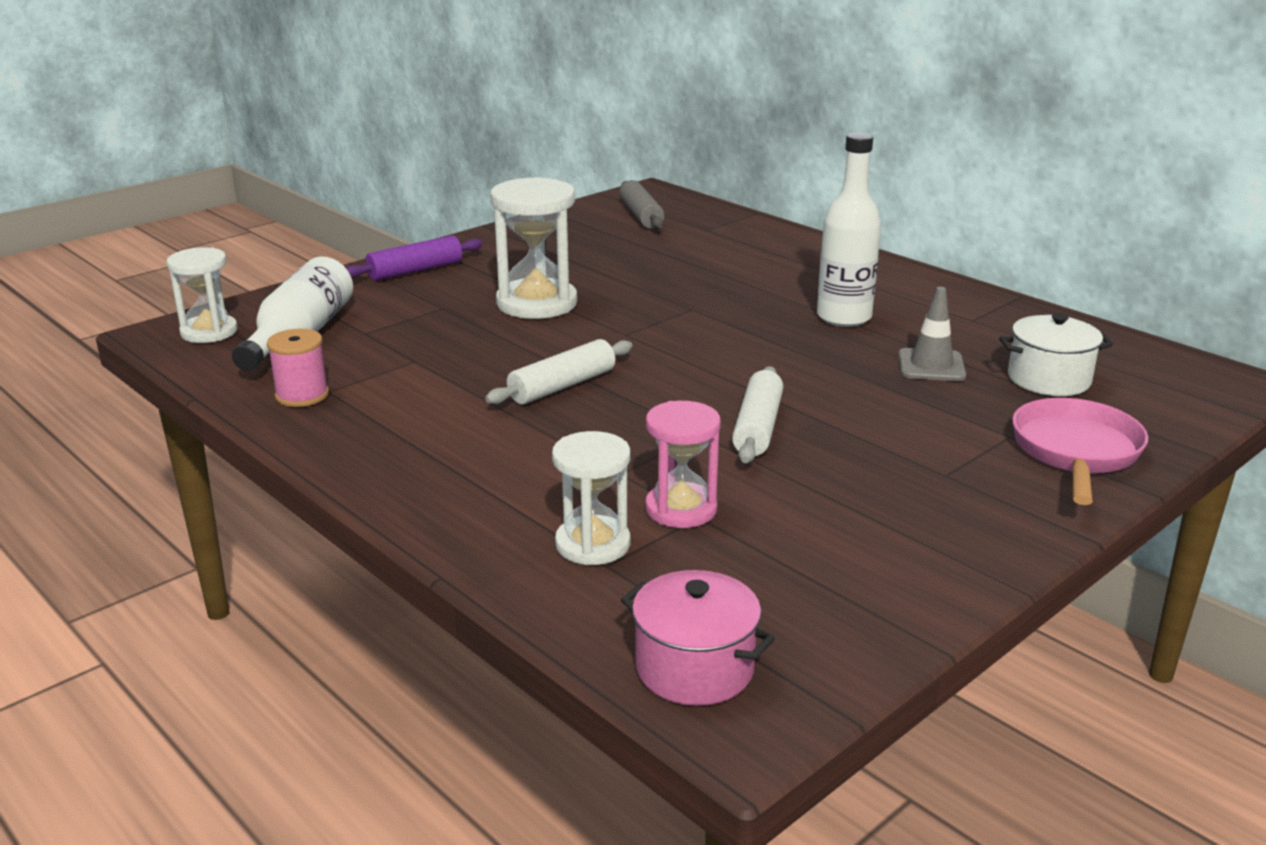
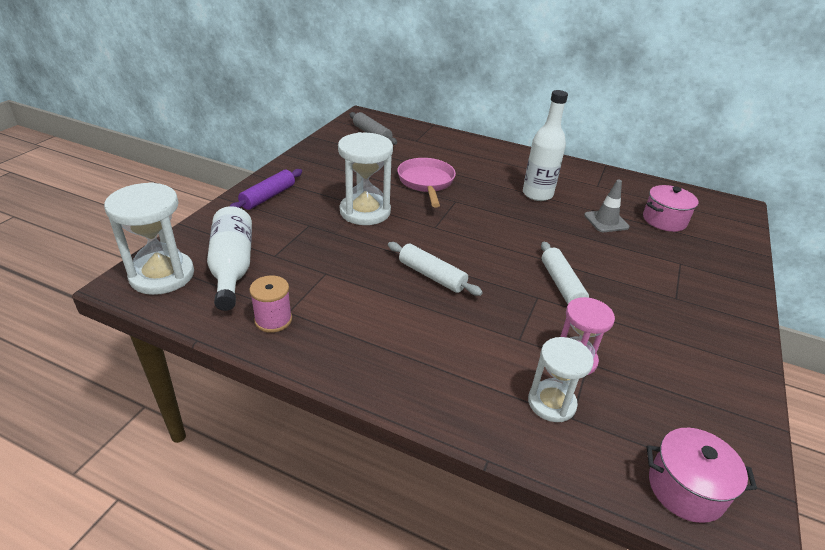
camera: 25 degrees left, 10 degrees up
(209, 332) = (162, 275): white hourglass -> white hourglass, size x1.55
(562, 386) = (432, 276): white rolling pin -> white rolling pin turned 75 degrees counterclockwise
(1049, 379) = (664, 220): white pot -> pink pot
(1075, 453) = (717, 268): pink pan -> pink pan (426, 182)

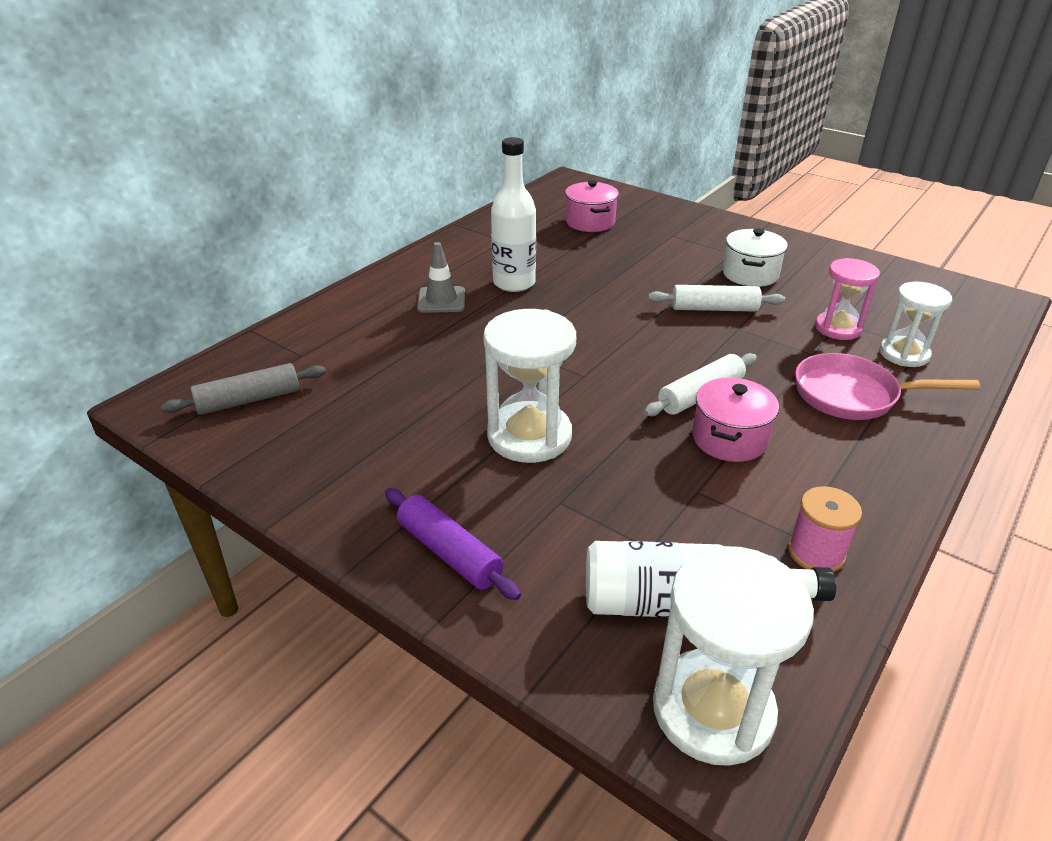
camera: 75 degrees left, 0 degrees up
(426, 182) = (454, 365): pink pan -> pink pan (853, 395)
(606, 221) = (587, 254): grey traffic cone -> grey traffic cone (441, 300)
(641, 308) = (750, 274): none -> white pot
(685, 489) = (977, 313): pink pot -> pink pot (729, 439)

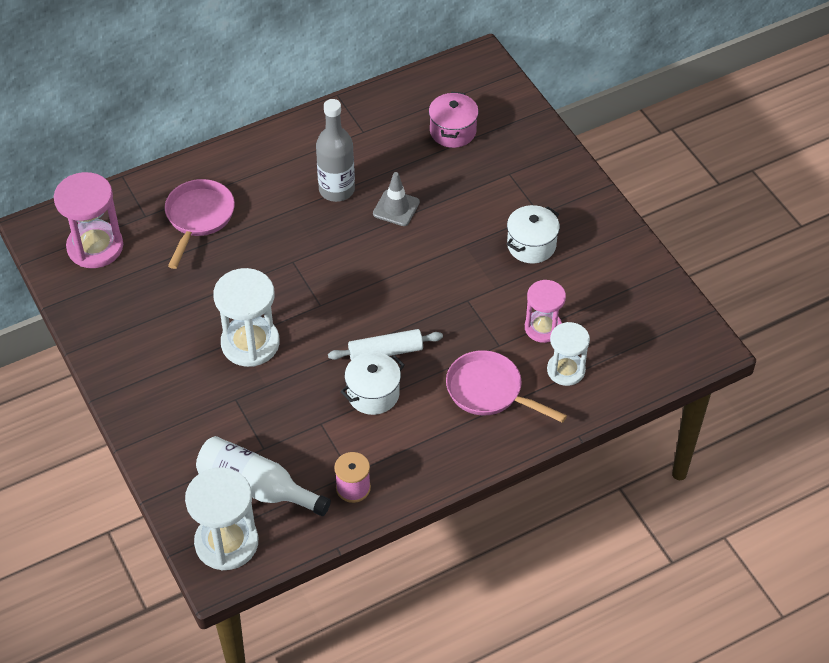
camera: 25 degrees right, 15 degrees up
(249, 400) = (95, 247): grey rolling pin -> pink hourglass
(372, 341) = (198, 218): none -> pink pan
(441, 300) = (270, 191): grey traffic cone -> grey traffic cone (396, 208)
(449, 553) = (154, 408): purple rolling pin -> none
(514, 283) = (336, 190): white bottle -> grey bottle
(714, 309) = (467, 274): white rolling pin -> none
(729, 439) = (373, 394): pink pot -> white pot

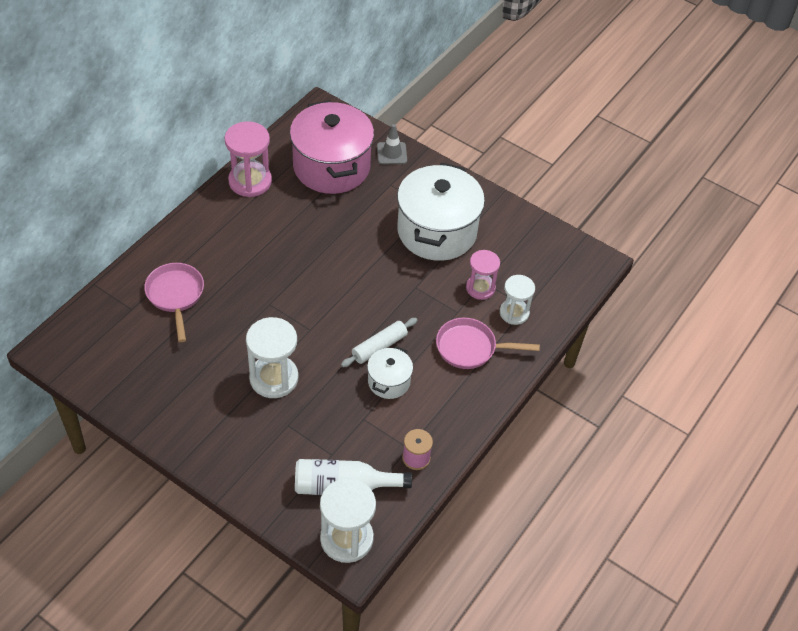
camera: 30 degrees left, 0 degrees up
(95, 247) = (104, 348): pink hourglass -> pink hourglass (250, 181)
(336, 190) = (271, 238): grey bottle -> none
(396, 208) = (323, 237): grey traffic cone -> grey traffic cone (392, 153)
(453, 131) = (331, 167): pink pot -> pink pot, size x2.07
(531, 245) = (437, 231): white pot -> white pot, size x2.07

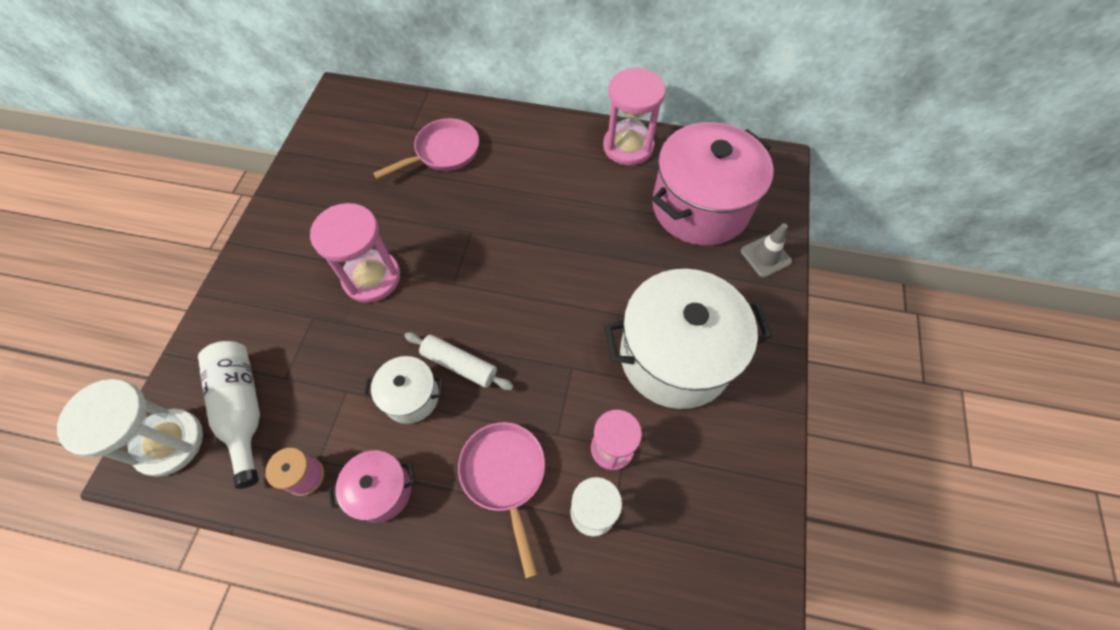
camera: 70 degrees right, 10 degrees up
(274, 378) = (372, 278): white hourglass -> pink hourglass
(447, 417) = (381, 491): none -> pink pot

